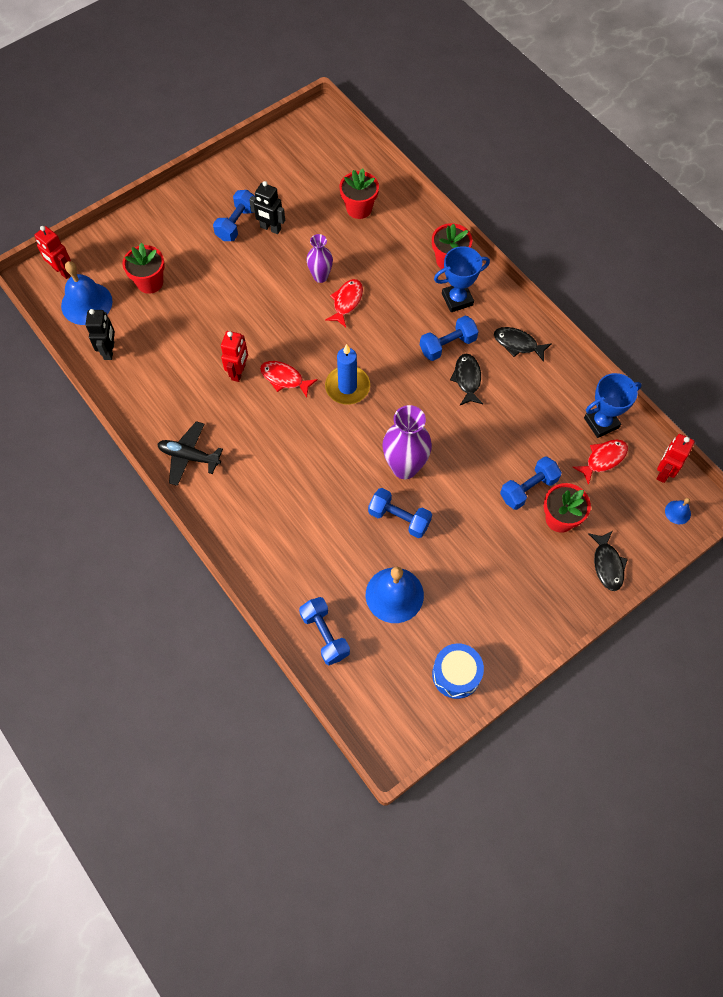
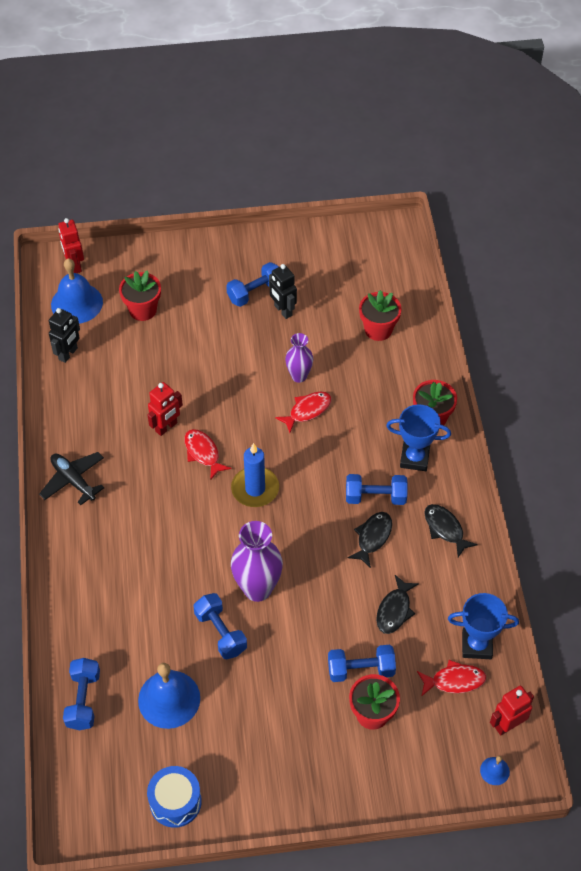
camera: 30 degrees right, 10 degrees down
(607, 565) = (388, 782): black fish -> black fish (394, 610)

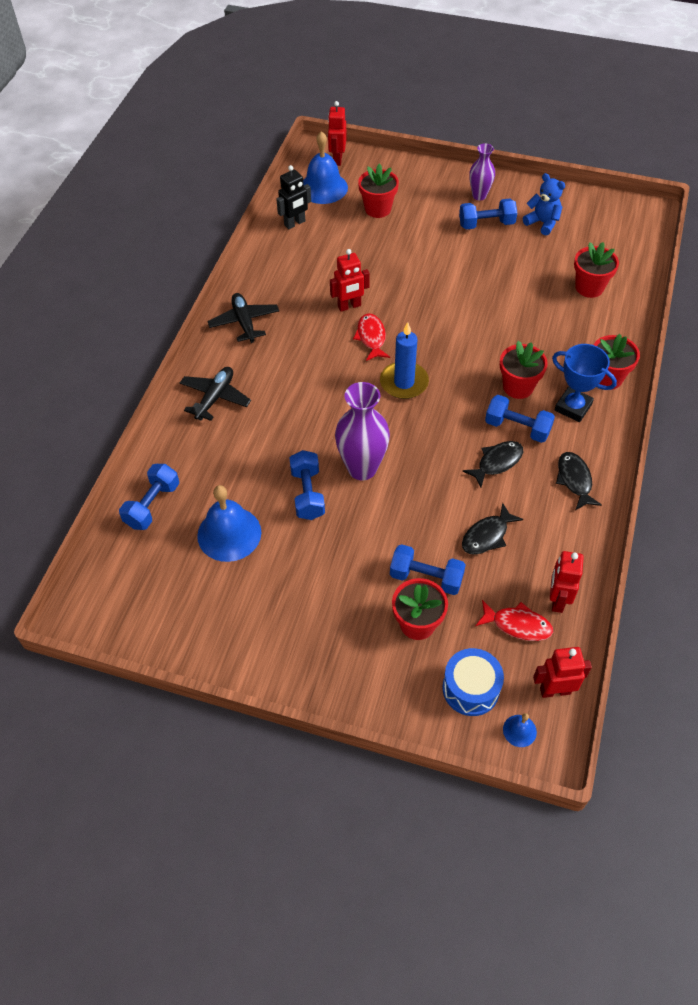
camera: 25 degrees right, 0 degrees up
(86, 570) = (215, 397): none -> black plane
(175, 802) = (185, 628): blue drum -> blue drum (470, 688)
(283, 310) = (505, 246): black robot -> none
(299, 376) = (493, 303): purple vase -> purple vase (479, 195)
(307, 273) = (542, 223): none -> blue teddy bear
(307, 410) = (487, 333): red fish -> none
(358, 455) = (518, 387): none -> red flower pot
(476, 645) = (557, 600): blue trophy -> red robot

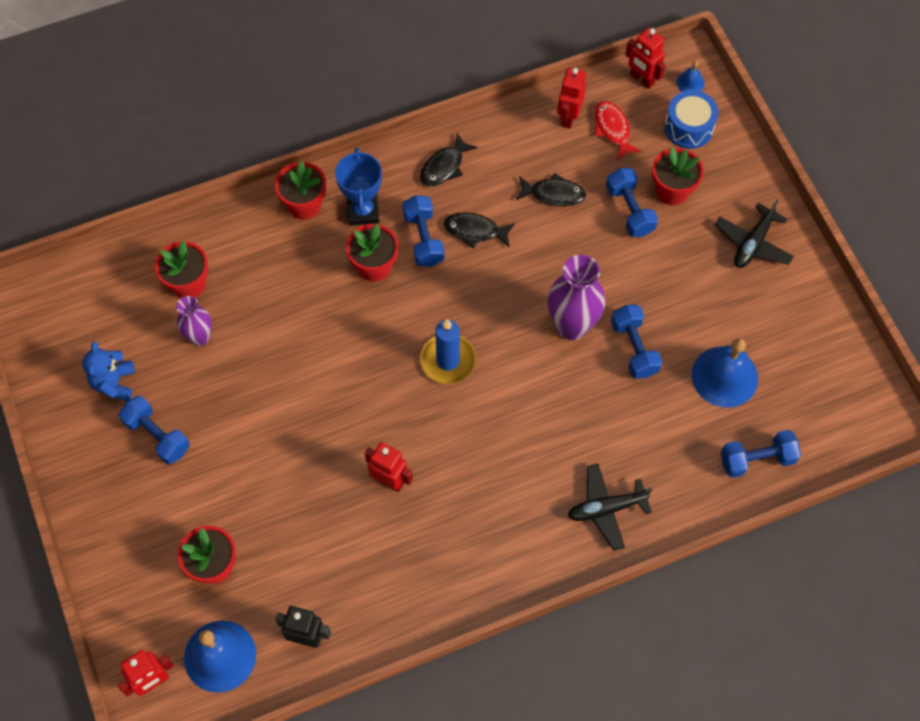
camera: 130 degrees left, 10 degrees up
(244, 322) = (494, 564): black plane -> black plane (753, 243)
(307, 494) = (634, 348): blue dumbbell -> blue dumbbell turned 60 degrees counterclockwise
(371, 337) = (415, 429): red fish -> none
(479, 195) = (111, 474): purple vase -> purple vase (200, 337)
(557, 600) = (568, 117): red robot -> red robot turned 135 degrees clockwise

